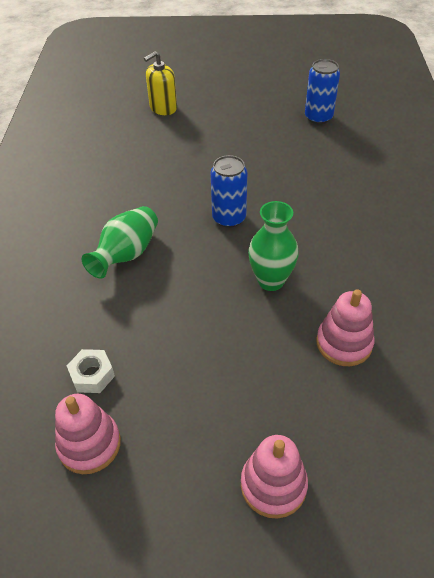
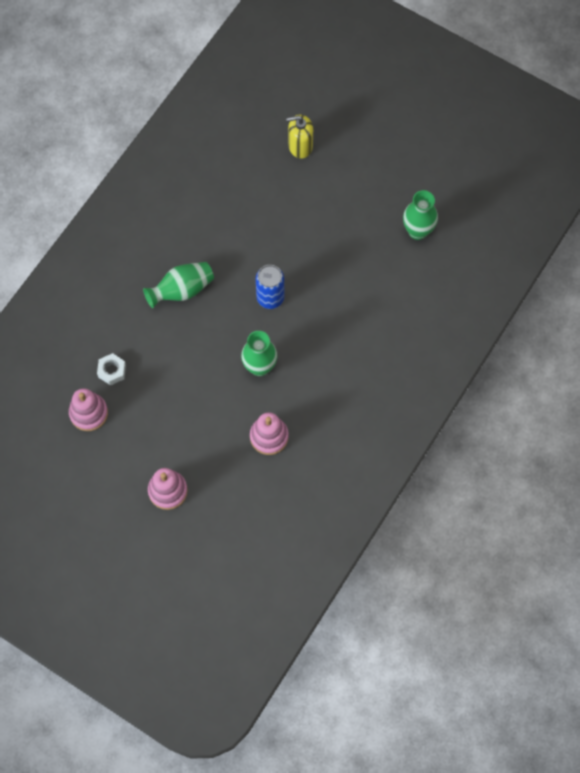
camera: 30 degrees right, 20 degrees up
(318, 117) = (417, 231): blue can -> green vase

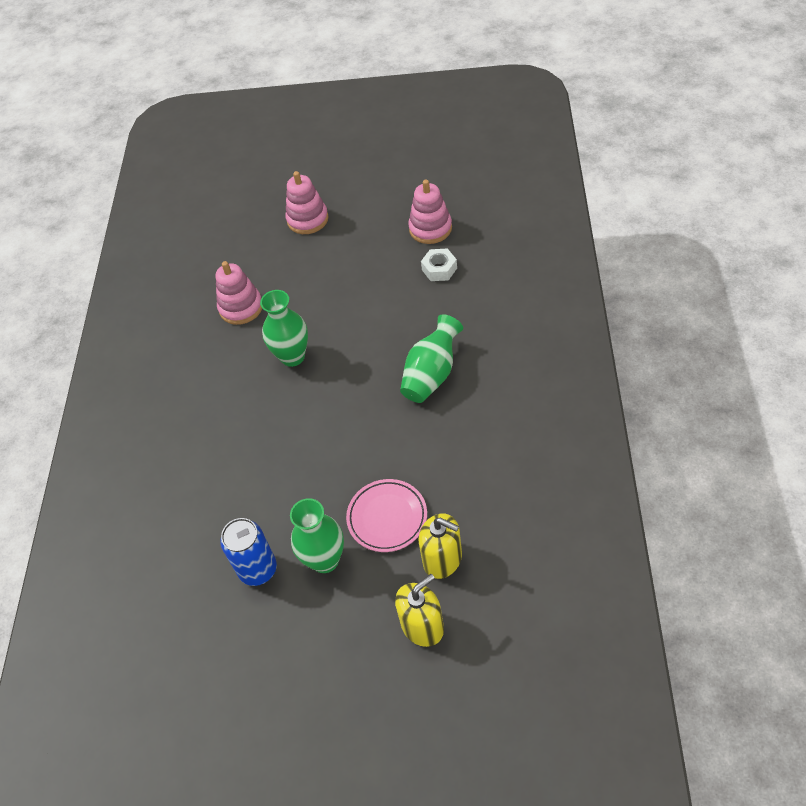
camera: 155 degrees right, 15 degrees down
(264, 173) = (442, 559): none -> yellow soap dispenser
(270, 298) = (328, 425): blue can -> blue can (258, 569)
(277, 215) = (387, 517): none -> pink plate
(417, 231) = (194, 610): green vase -> green vase (325, 560)

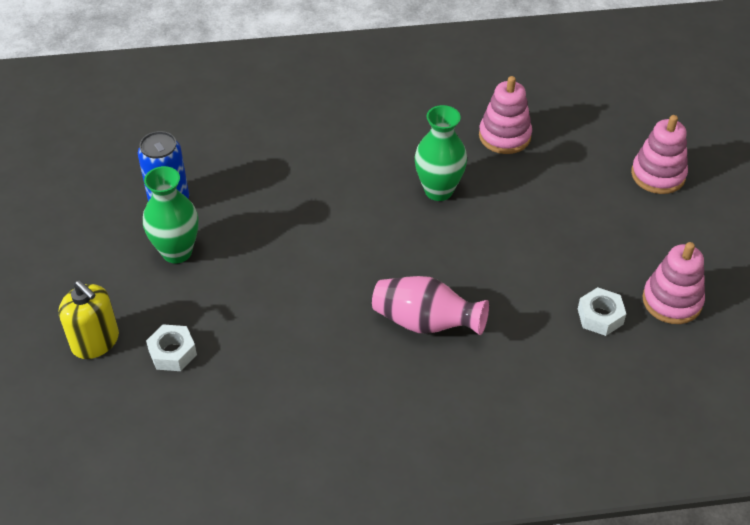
camera: 75 degrees right, 5 degrees down
(387, 517) = (226, 298): pink plate -> none
(432, 374) = (425, 322): green vase -> pink vase
(442, 559) = (172, 353): yellow soap dispenser -> white nut

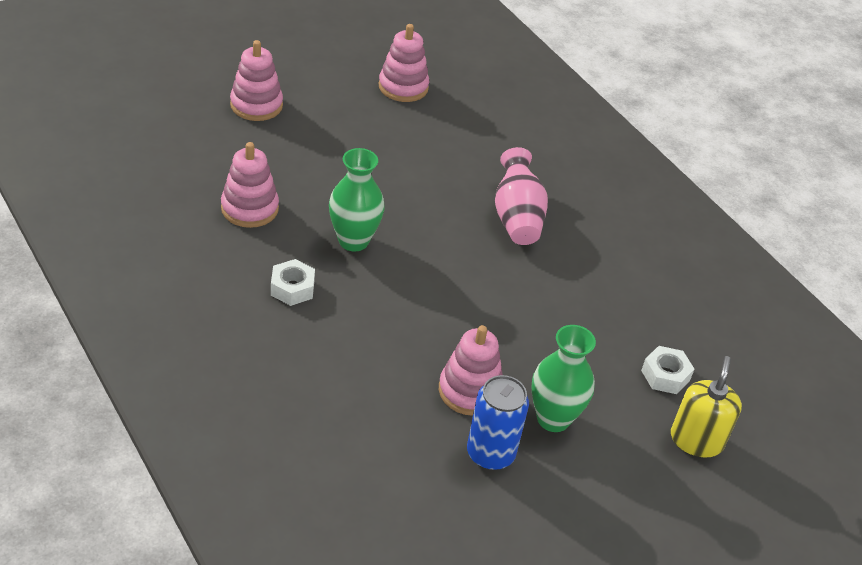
camera: 120 degrees left, 5 degrees down
(234, 210) = (470, 391): none -> pink stacking toy
(600, 316) = (444, 122): white nut -> white nut (292, 288)

